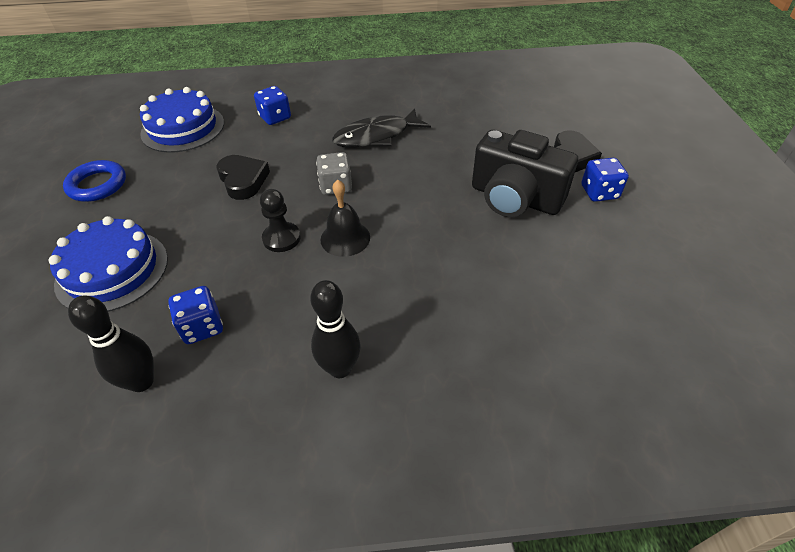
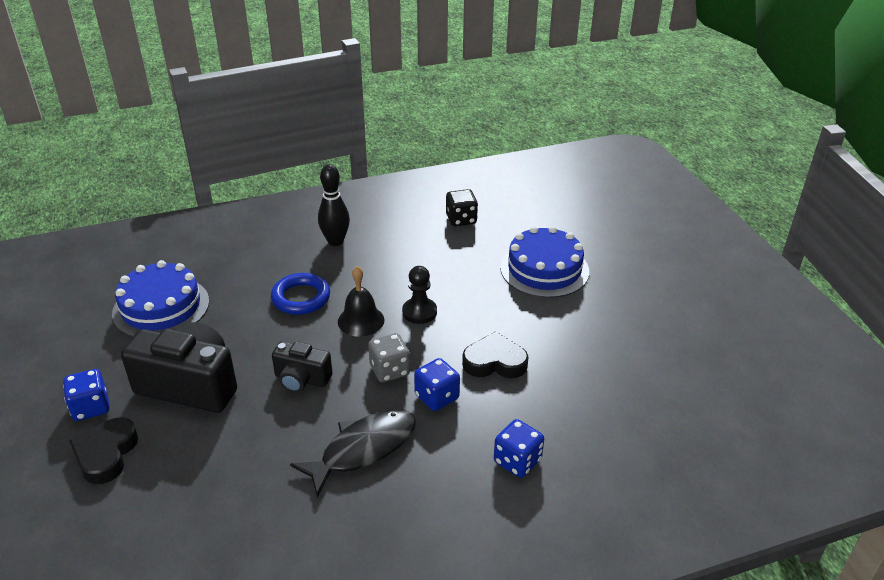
camera: 165 degrees right, 10 degrees down
(97, 185) = (642, 334): blue ring -> blue ring (301, 298)
(142, 382) = (461, 219): black bowling pin -> black dice
(183, 128) = (626, 422): blue cake -> blue cake (161, 307)
(202, 327) = (443, 248): blue dice -> blue dice (437, 397)
(243, 180) = (494, 362): black heart -> black heart turned 135 degrees clockwise
(414, 190) = (301, 379): none -> black camera

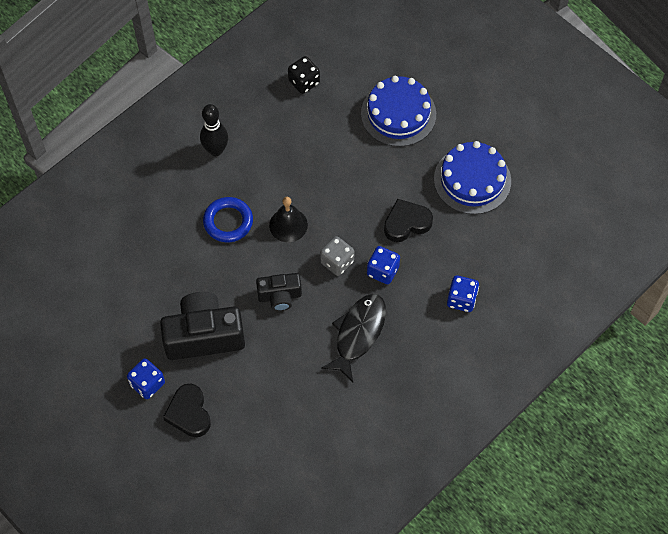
camera: 25 degrees left, 25 degrees up
(161, 307) = (125, 276): blue cake -> blue cake (472, 180)
(419, 312) = (327, 198): black pawn -> none

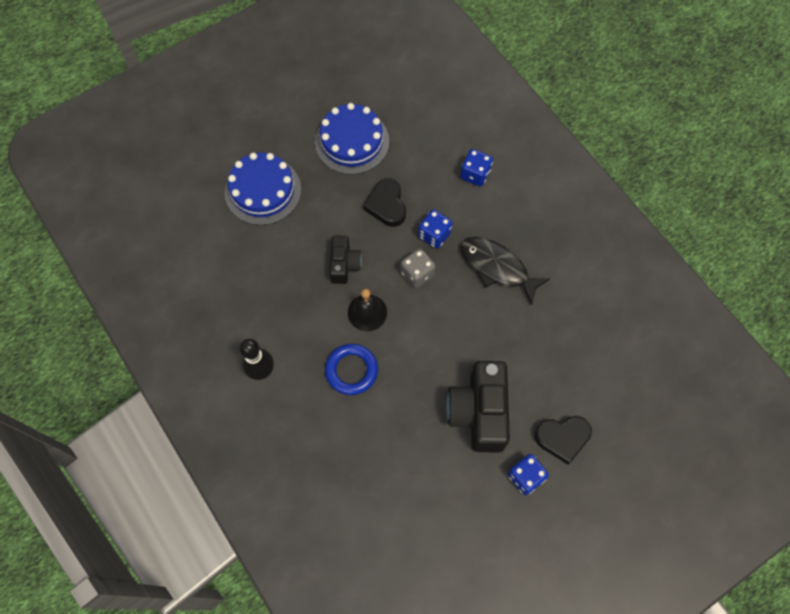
camera: 80 degrees left, 5 degrees up
(280, 296) = (446, 332): black camera -> black camera (344, 265)
(304, 82) = (201, 271): black dice -> none

